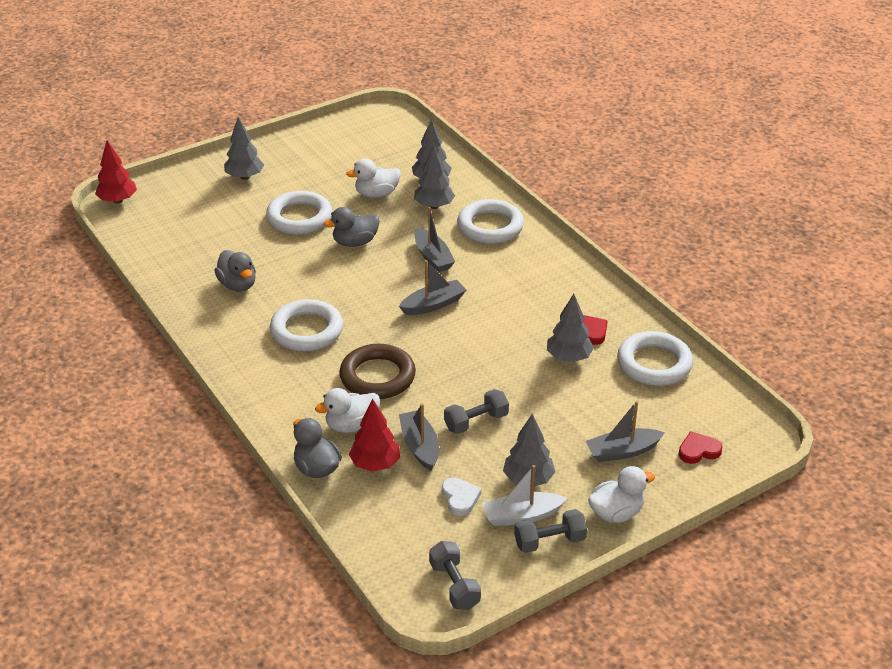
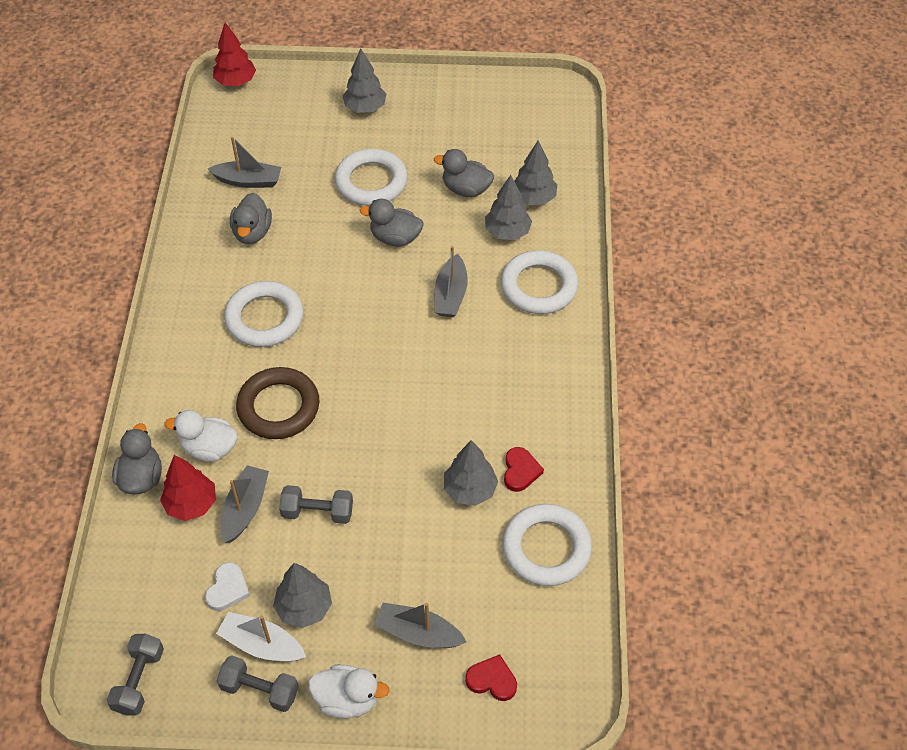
camera: 35 degrees right, 15 degrees up
(376, 194) = (466, 189): white duck -> grey duck
(433, 304) = (401, 352): grey boat -> grey boat (248, 181)

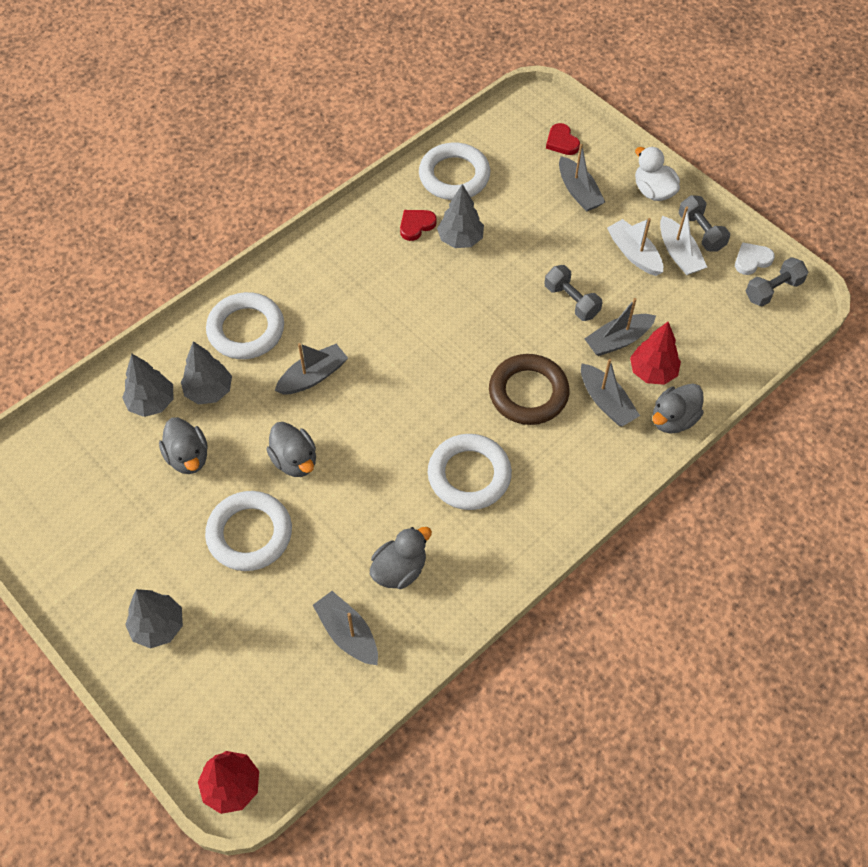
camera: 135 degrees left, 5 degrees up
(209, 448) = (606, 402): white duck -> grey boat
(228, 589) = (673, 300): white heart -> white heart (752, 260)
(304, 608) = (634, 254): grey tree -> white boat

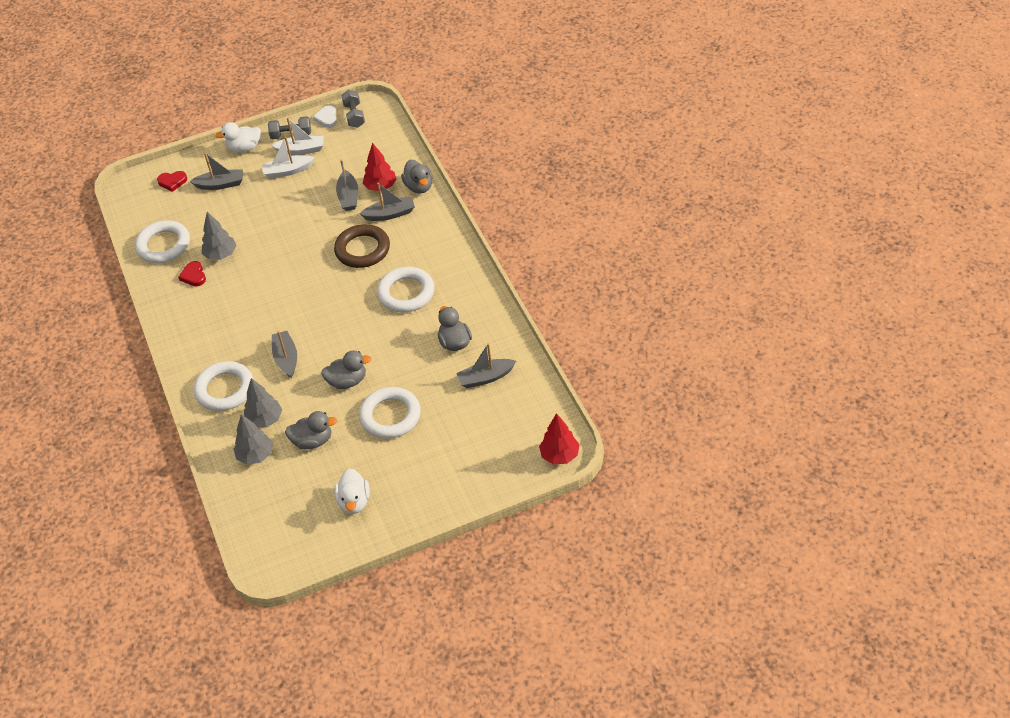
camera: 65 degrees left, 10 degrees down
(101, 542) = (354, 502): none -> white duck
(158, 627) = (434, 478): grey tree -> none
(571, 301) = (305, 211): grey dumbbell -> none

